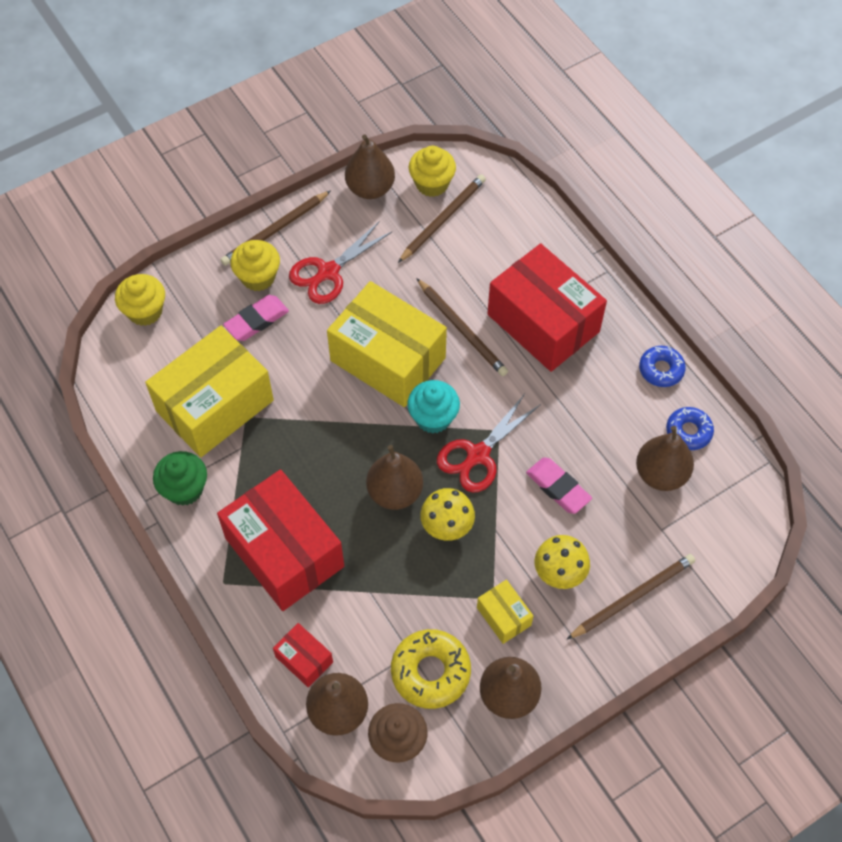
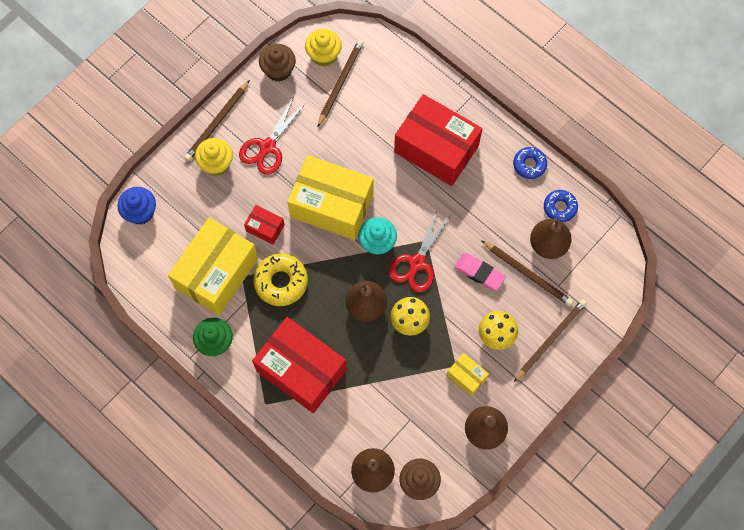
camera: 15 degrees left, 10 degrees up
(145, 311) = (140, 212): yellow cupcake -> blue cupcake
(257, 320) = (226, 199): pink eraser -> none
(304, 659) = (338, 443): red box -> red box (265, 228)
(370, 188) = (278, 70): brown pear -> brown cupcake
(430, 672) = (427, 429): yellow donut -> yellow donut (281, 282)
(462, 329) = (379, 168): brown pencil -> brown pencil (528, 274)

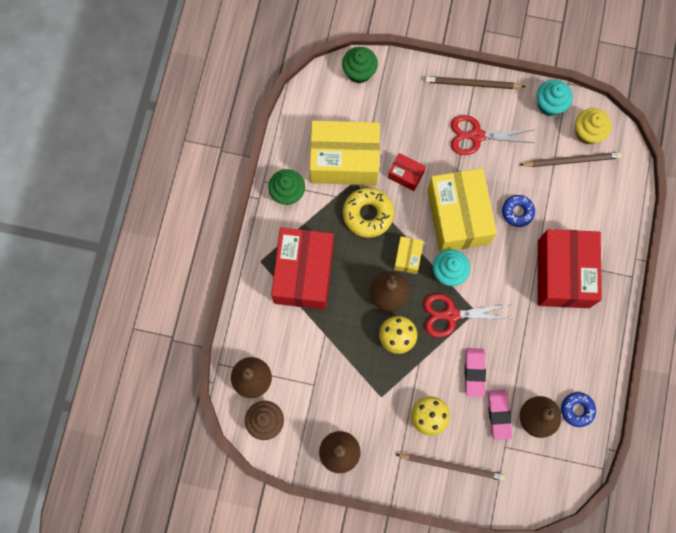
camera: 60 degrees right, 5 degrees up
(140, 212) = (359, 72): blue cupcake -> green cupcake
(216, 164) = (436, 105): yellow cupcake -> none
(265, 228) = (405, 175): red box -> red box turned 60 degrees counterclockwise
(278, 70) = (550, 104): brown cupcake -> turquoise cupcake
(466, 376) = (377, 411): yellow box -> yellow box (407, 257)
(528, 274) = (499, 414): brown pencil -> pink eraser
(529, 165) = (600, 361): blue donut -> blue donut (517, 212)

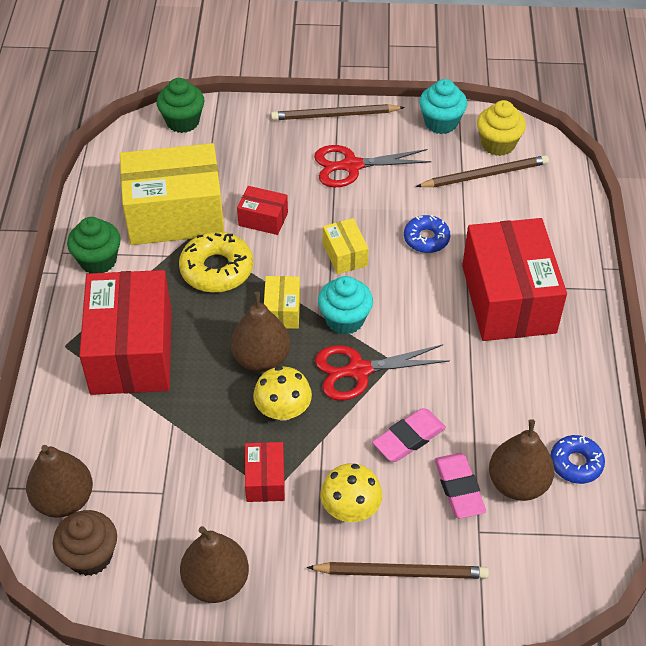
camera: 10 degrees left, 25 degrees down
(378, 387) = (265, 480): none -> red box
(458, 216) = (345, 255): yellow box -> yellow box, size x0.45
(474, 372) = (409, 438): pink eraser -> pink eraser turned 60 degrees clockwise

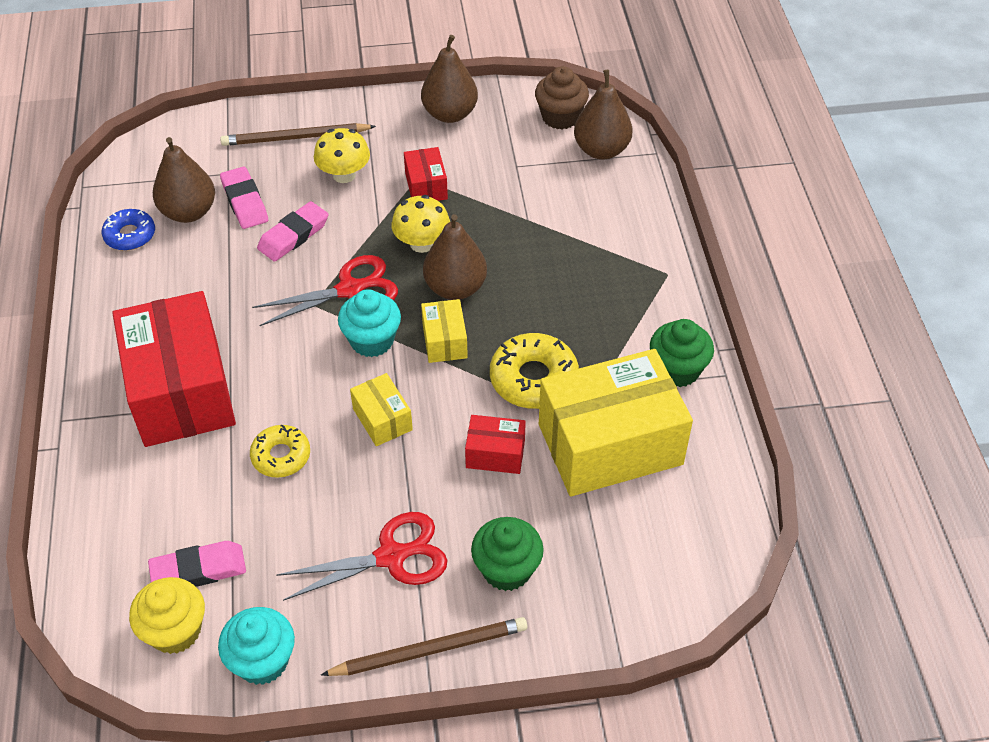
camera: 170 degrees right, 0 degrees up
(131, 351) = (594, 277): red box -> none
(183, 121) = (657, 600): green cupcake -> green cupcake (507, 569)
(426, 239) = (281, 456): blue donut -> yellow donut
(485, 175) = (198, 570): brown pencil -> pink eraser

